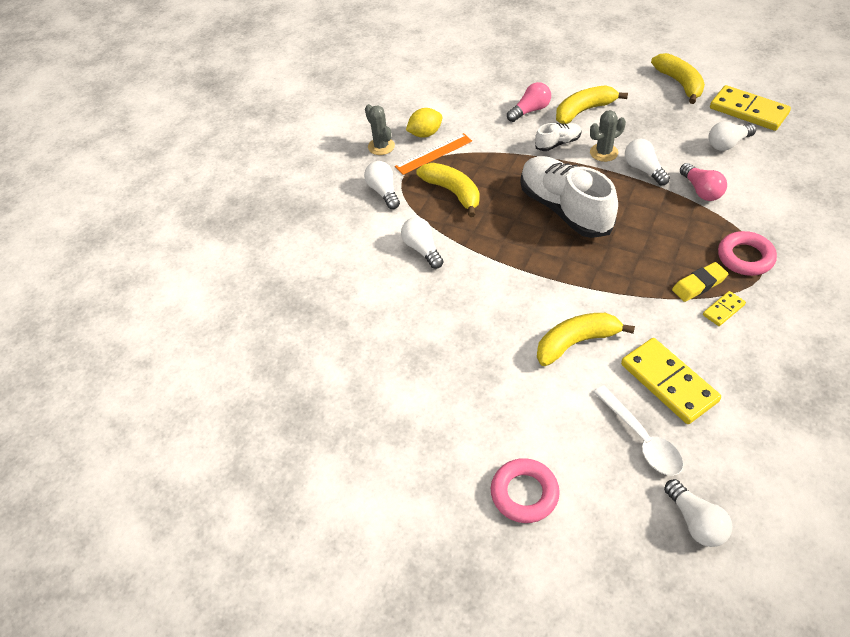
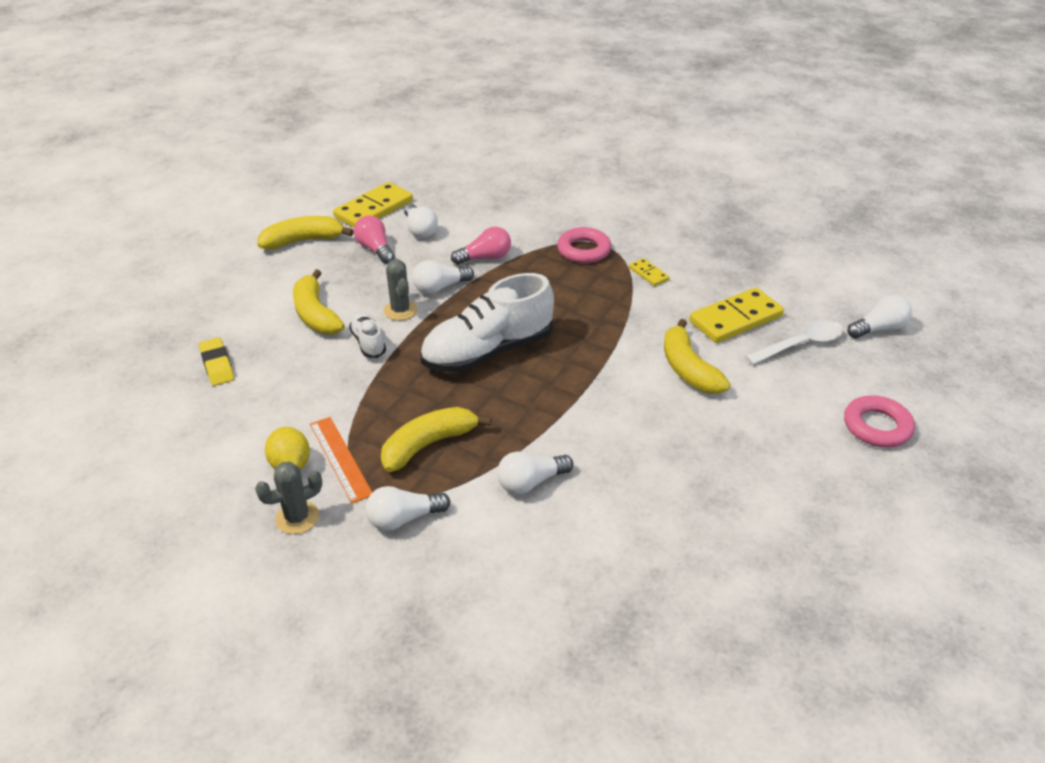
camera: 90 degrees left, 10 degrees down
(530, 110) = (291, 358): pink light bulb -> pink light bulb (375, 249)
(699, 285) = (615, 281): yellow eraser -> yellow eraser (217, 365)

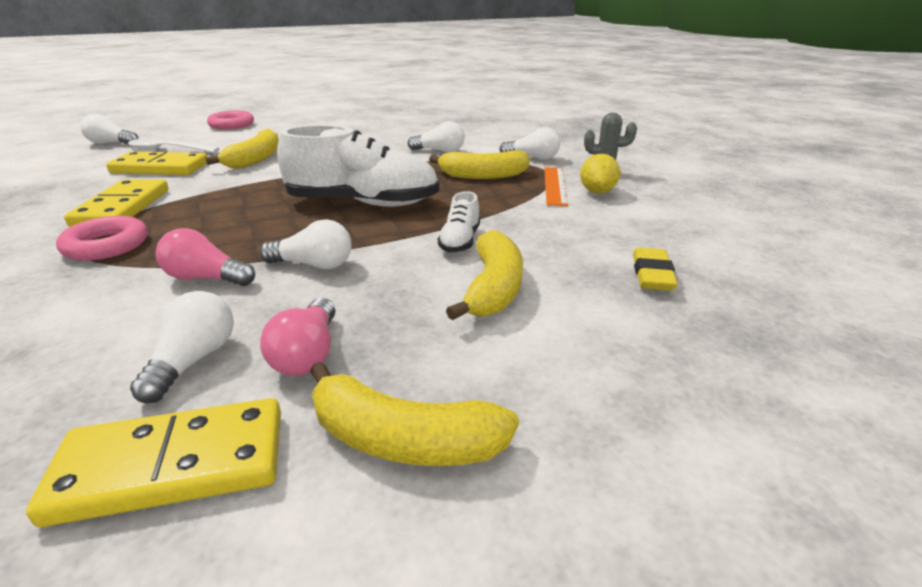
camera: 145 degrees left, 10 degrees down
(400, 310) = (390, 258): grey cactus -> none
(648, 274) = (123, 207): yellow domino -> yellow domino, size x2.06

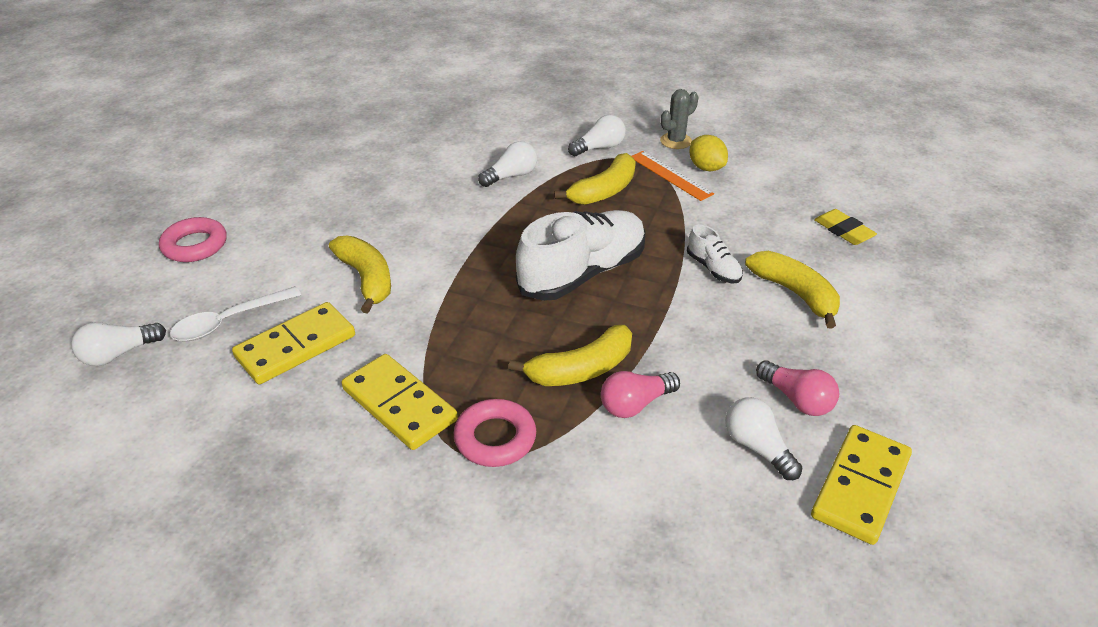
camera: 45 degrees left, 10 degrees up
(313, 265) = (673, 347): white light bulb -> none
(403, 439) = (909, 402): yellow banana -> yellow banana (581, 369)

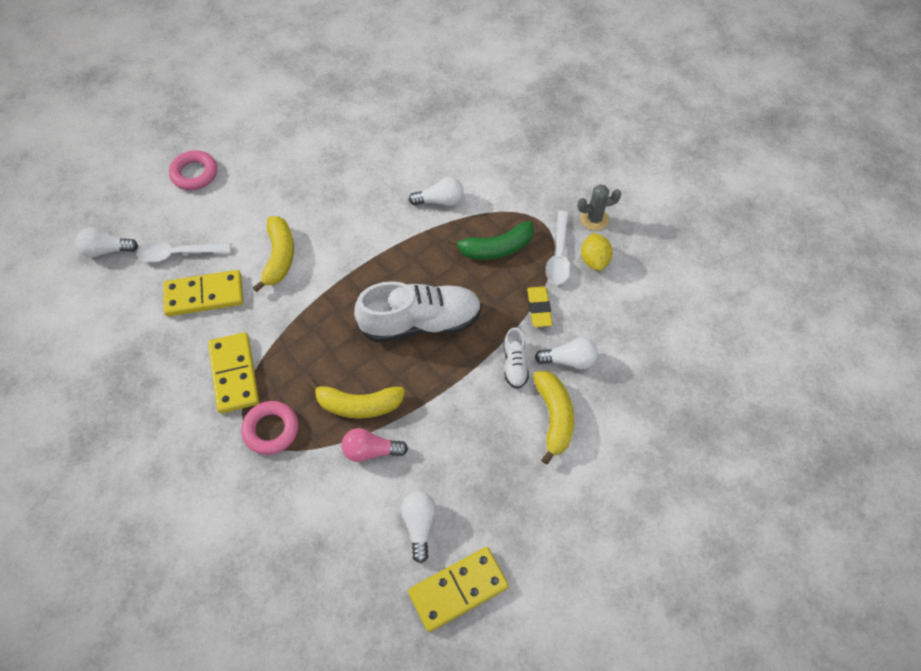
camera: 30 degrees right, 20 degrees up
(599, 148) = (528, 199): white light bulb -> white light bulb (569, 360)
(604, 191) = (496, 248): yellow banana -> green banana
(670, 175) = (559, 255): orange ruler -> white spoon
(797, 399) = (476, 504): pink light bulb -> none
(843, 231) = (645, 377): yellow eraser -> yellow eraser (539, 308)

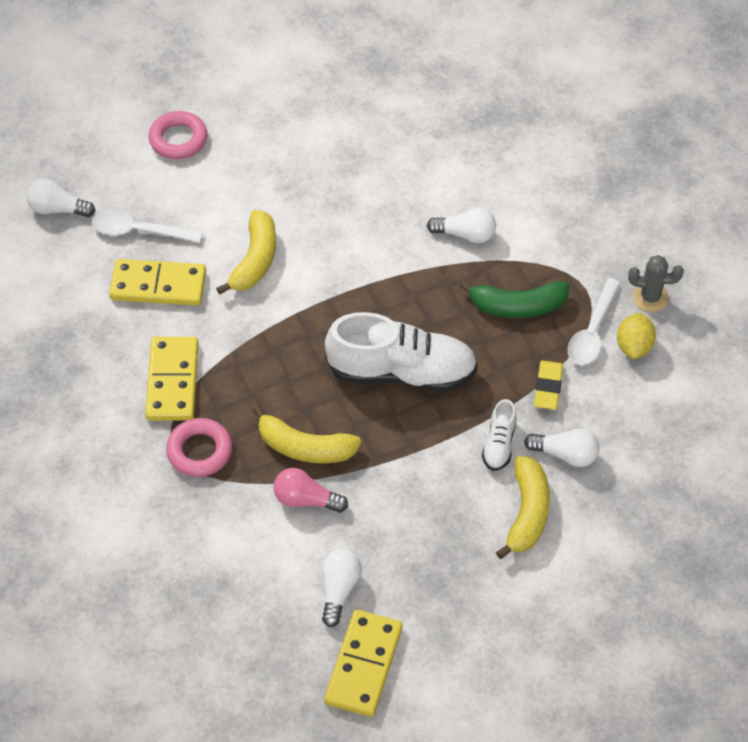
camera: 15 degrees right, 5 degrees down
(458, 589) = (363, 665): yellow domino -> yellow domino turned 60 degrees counterclockwise

